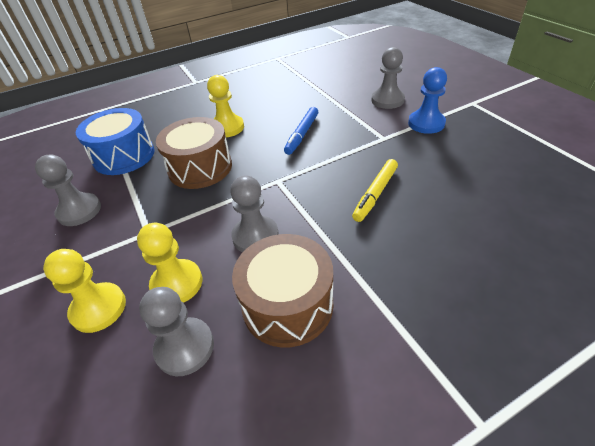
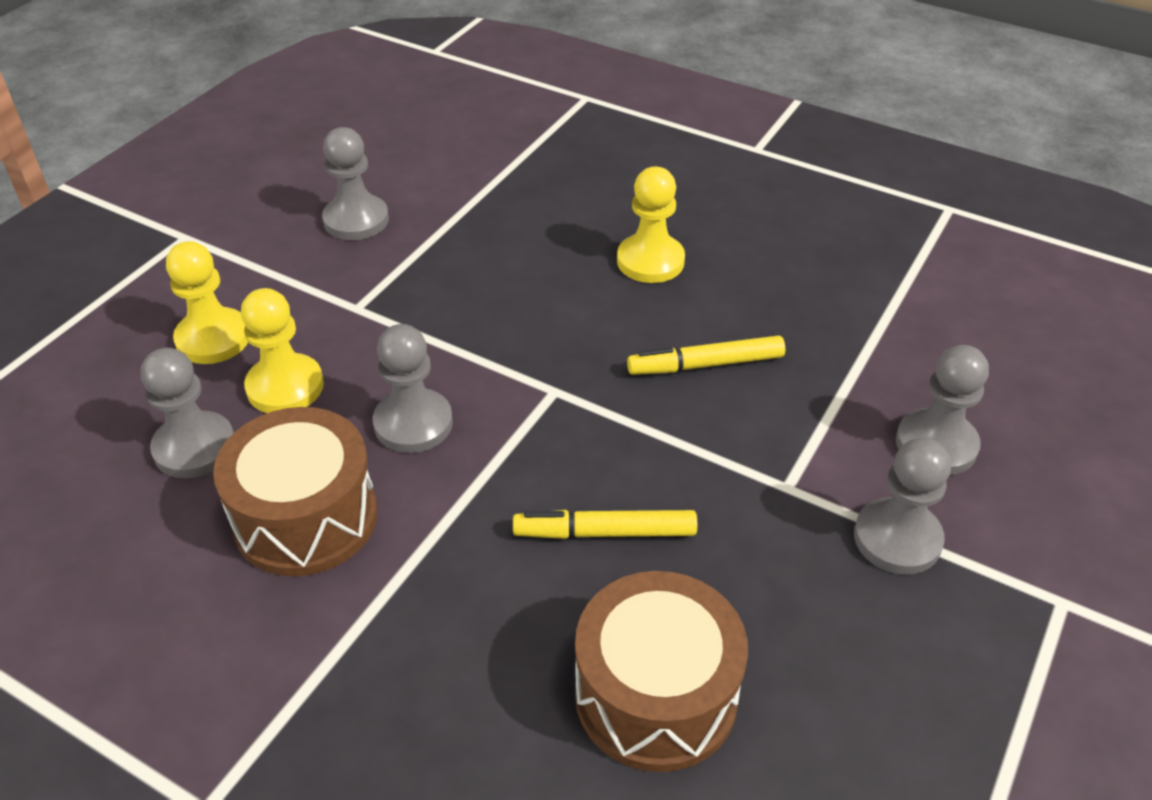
camera: 55 degrees right, 0 degrees up
(124, 156) = (493, 190): blue drum -> none
(200, 168) = (523, 285): brown drum -> brown drum (656, 695)
(302, 134) = (705, 364): blue marker -> yellow marker
(426, 123) = (897, 539): blue pawn -> grey pawn

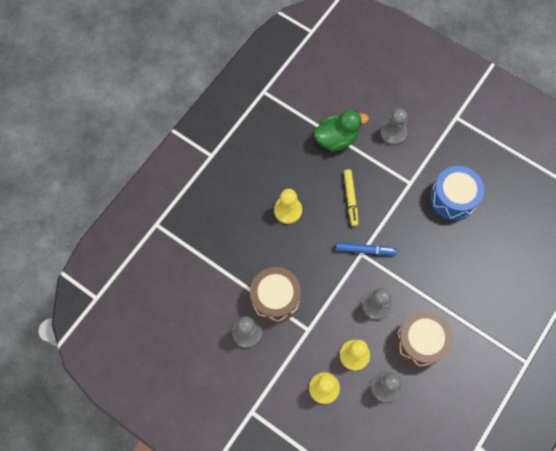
camera: 85 degrees left, 25 degrees up
(565, 397) = (365, 250): none -> blue marker
(605, 532) = (428, 242): yellow marker -> none
(656, 695) = (488, 234): brown drum -> brown drum (275, 298)
(763, 593) = (453, 198): none -> blue drum
(872, 332) = (336, 139): none -> green duck
(897, 539) = (432, 155): grey pawn -> none

